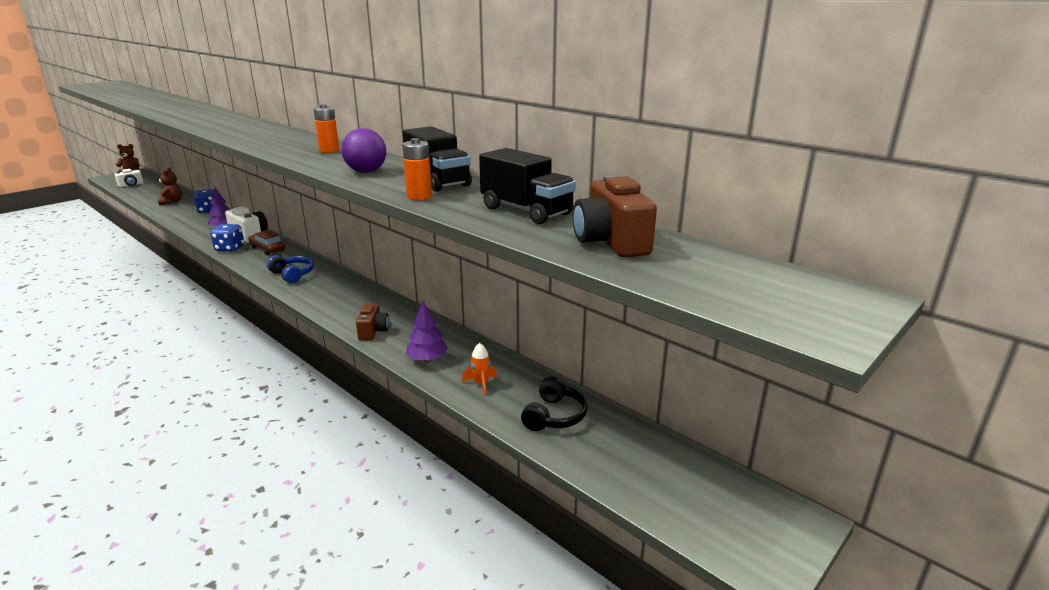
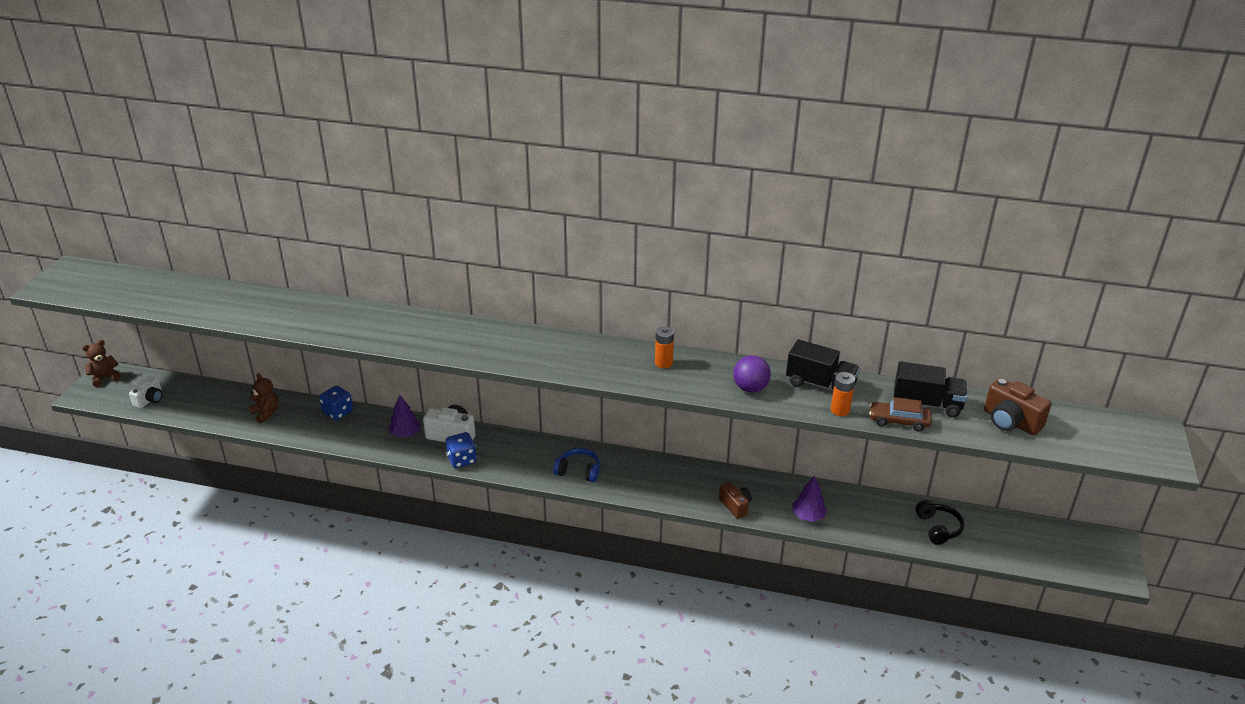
camera: 30 degrees left, 10 degrees up
(267, 249) = (502, 447): brown car -> brown car (899, 421)
(481, 384) = (868, 522): orange rocket -> none

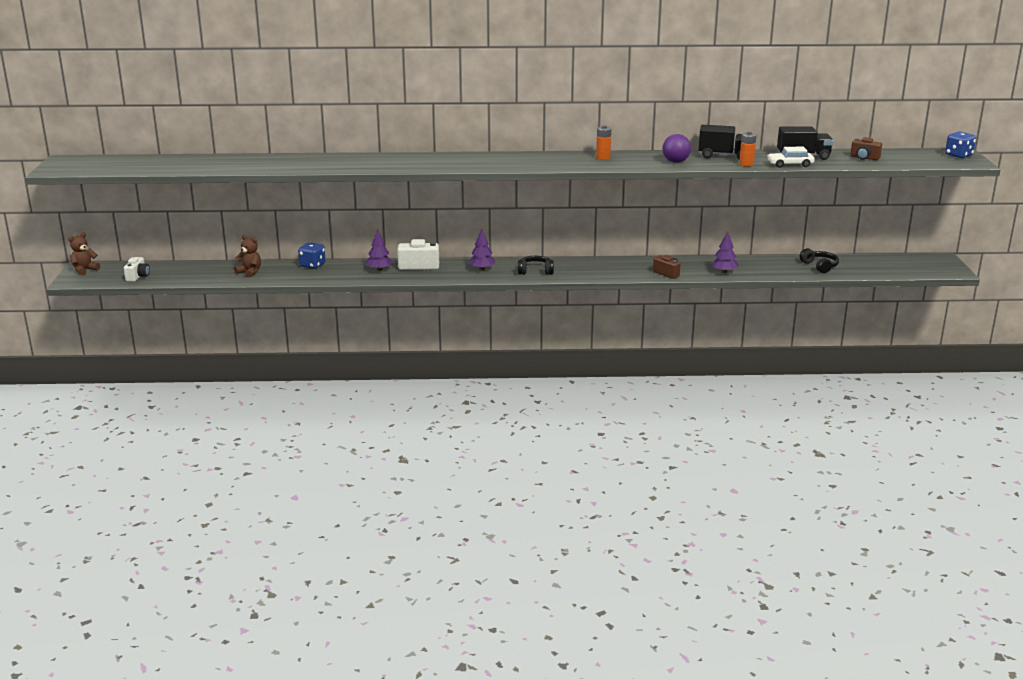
camera: 15 degrees left, 10 degrees down
(462, 460) = (437, 276): blue dice -> blue dice (958, 155)
(519, 454) = (482, 269): none -> purple tree
(578, 471) = (535, 271): blue headphones -> black headphones
(899, 421) = (790, 164): brown car -> white car
(1010, 421) = (864, 158): brown camera -> brown camera, size x0.66

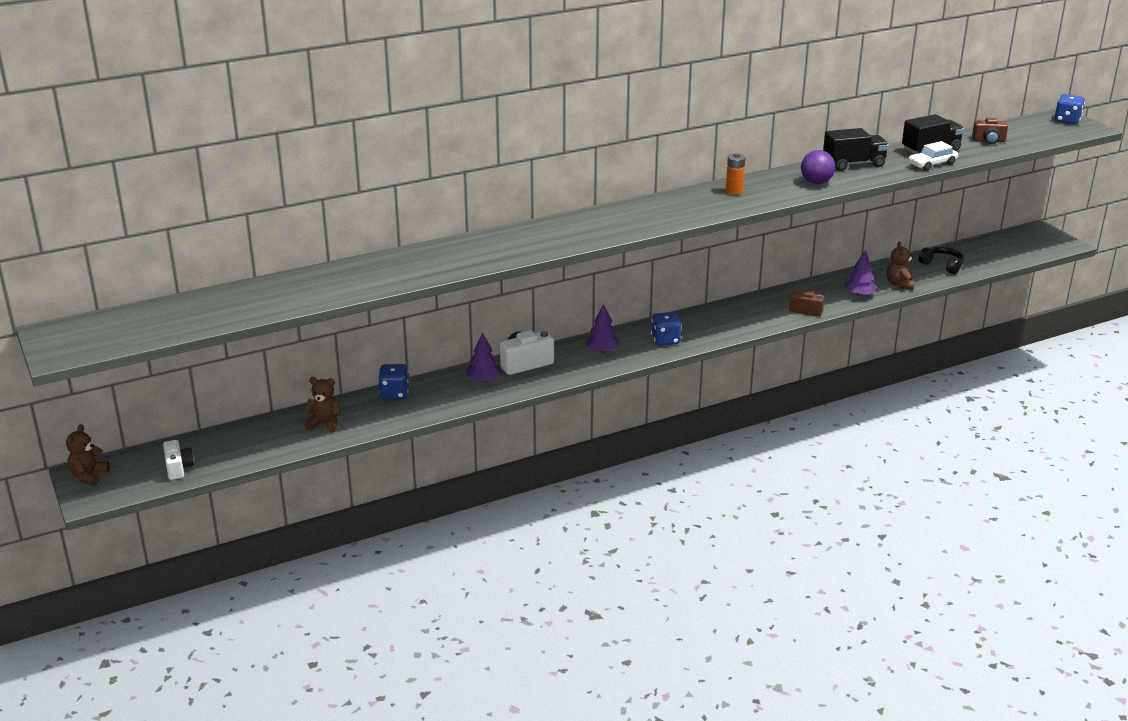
camera: 25 degrees left, 5 degrees up
(535, 271) = (665, 340): black headphones -> blue dice
(746, 164) = (890, 172): orange battery -> none
(766, 271) = (899, 284): none -> brown teddy bear

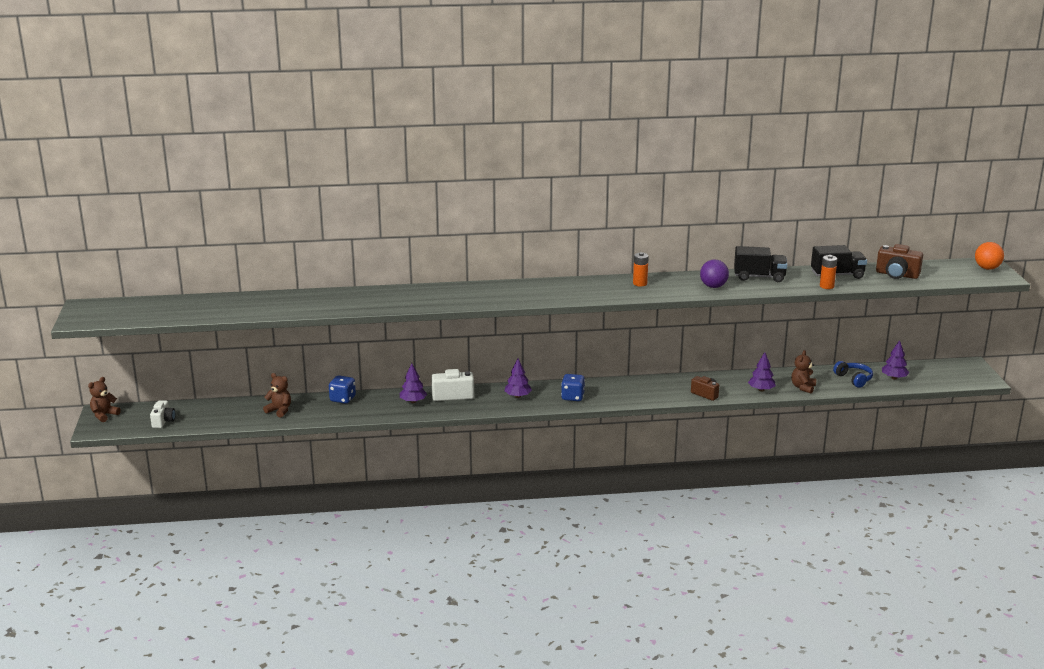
camera: 20 degrees right, 5 degrees down
(932, 164) = (826, 286): white car -> orange battery
(942, 265) = (854, 379): black headphones -> blue headphones
(980, 257) = (894, 378): none -> purple tree
(988, 141) = (897, 275): brown camera -> brown camera, size x1.50
(1067, 121) = (987, 268): blue dice -> orange ball

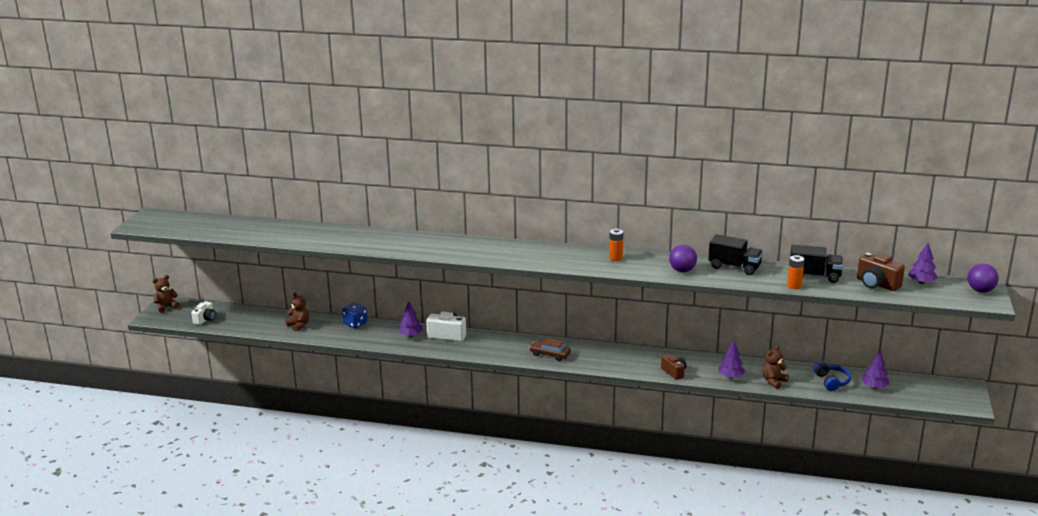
camera: 20 degrees right, 0 degrees up
(518, 396) = (502, 346): purple tree -> purple tree (921, 282)
(572, 397) = (550, 354): blue dice -> brown car
(987, 268) = (980, 290): orange ball -> purple ball

